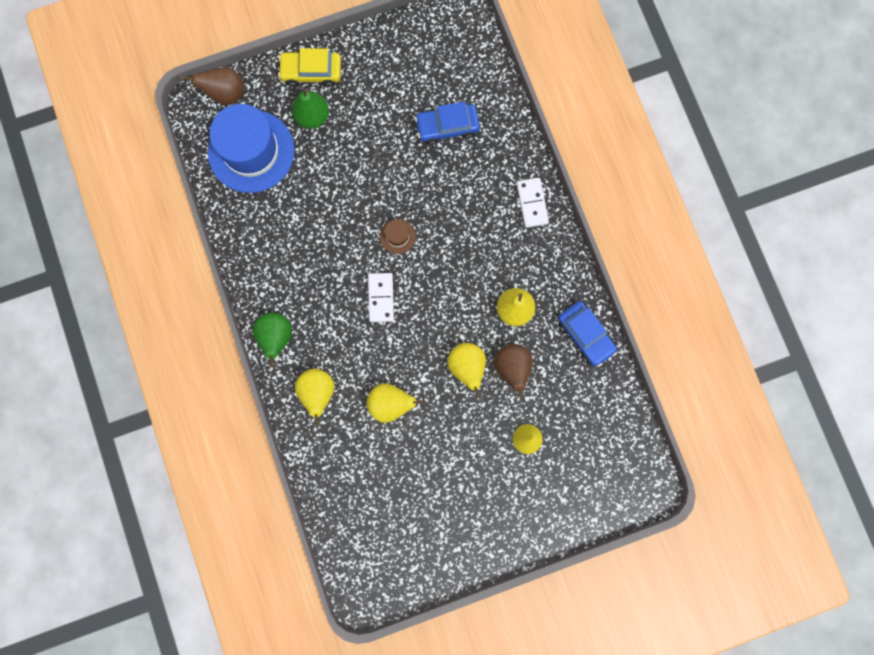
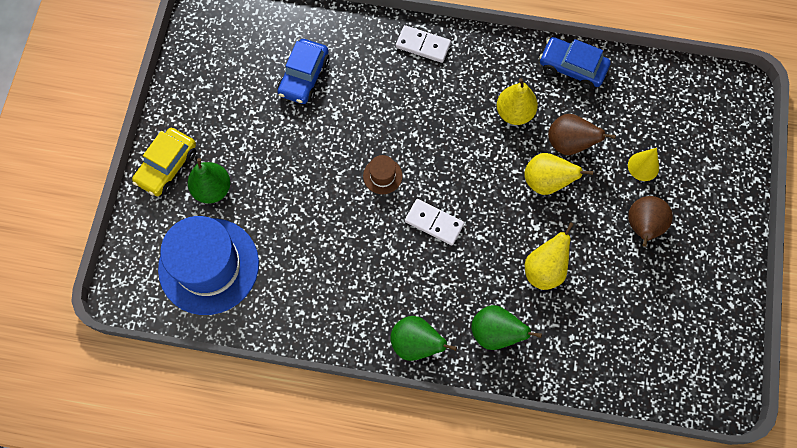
camera: 60 degrees left, 10 degrees down
(226, 94) = (132, 259): brown pear -> brown pear (643, 227)
(318, 393) = (495, 333): yellow pear -> green pear
(585, 335) = (572, 67): blue car -> blue car turned 150 degrees counterclockwise

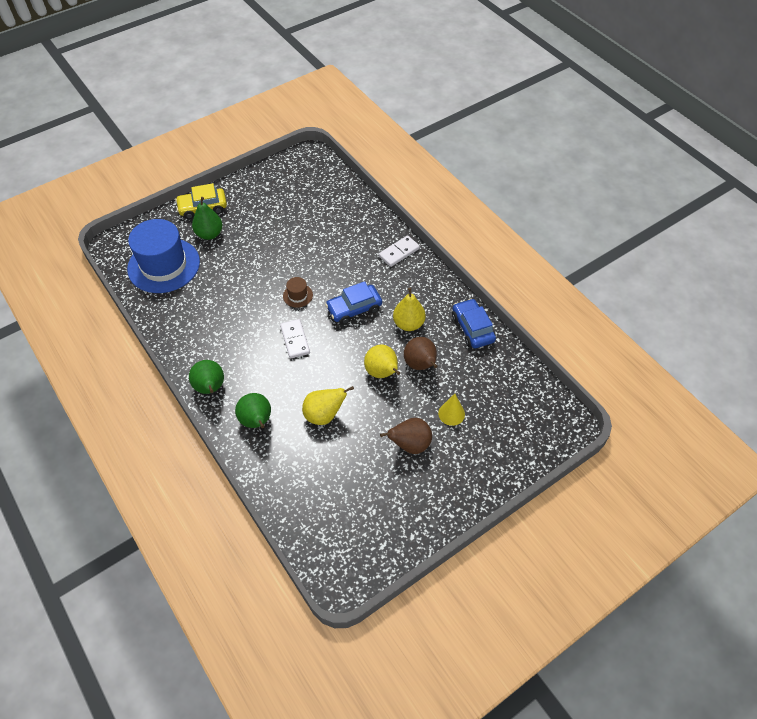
camera: 45 degrees right, 15 degrees down
(304, 77) = (318, 220): blue car -> blue car (354, 309)
(423, 45) = (399, 252): white domino -> white domino turned 75 degrees clockwise

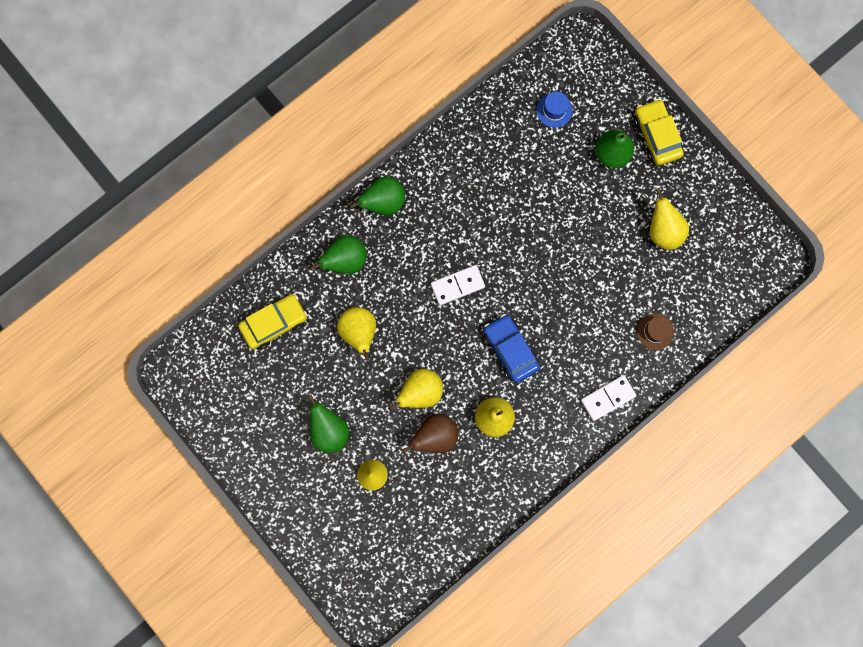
camera: 85 degrees right, 25 degrees up
(164, 265) = (554, 110): blue hat -> blue hat, size x0.41
(276, 210) = (663, 231): none -> yellow pear
(297, 295) = (524, 279): brown hat -> brown hat (655, 331)
(305, 485) = (274, 323): none -> yellow car
(399, 252) = (608, 398): white domino -> white domino turned 75 degrees counterclockwise
(410, 445) = (329, 430): brown pear -> green pear
(472, 328) = (494, 497): blue car -> none

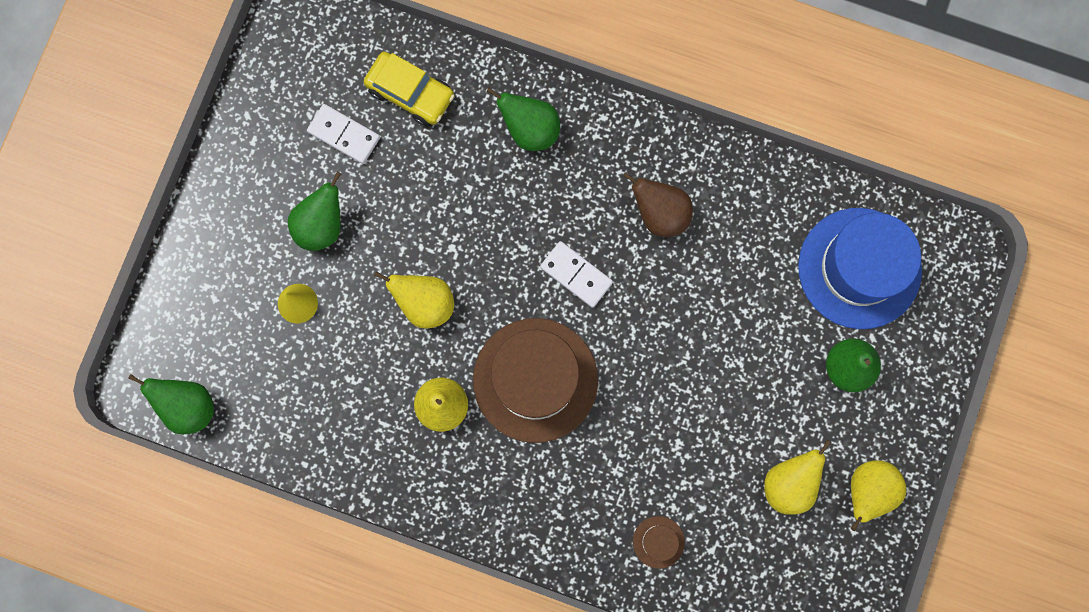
camera: 60 degrees right, 0 degrees up
(359, 332) = (454, 194): yellow pear -> yellow pear (867, 491)
(383, 202) = (624, 133): green pear -> green pear (188, 406)
(435, 436) = (383, 350): brown pear -> brown pear (660, 213)
(510, 349) = (535, 380): blue car -> brown hat
(554, 110) = (859, 268): blue hat -> blue hat, size x2.46
(608, 398) = (544, 529): white domino -> white domino (344, 135)
(656, 136) = (904, 409): yellow car -> none

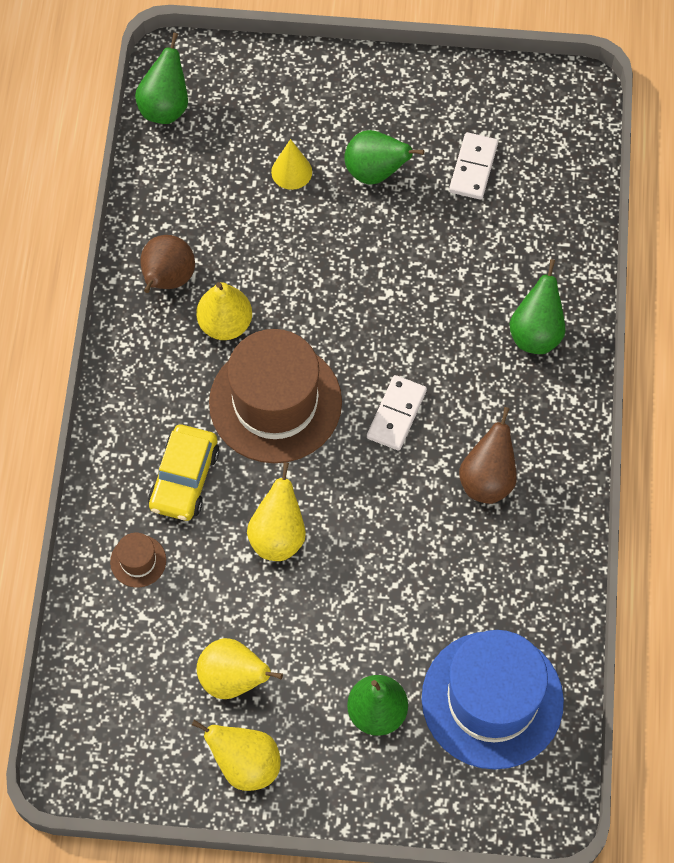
camera: 75 degrees right, 15 degrees down
(380, 449) = (167, 279): none -> brown pear
(410, 93) = (537, 215): yellow car -> yellow car (184, 479)
(425, 303) = (324, 282): yellow pear -> yellow pear (278, 536)

